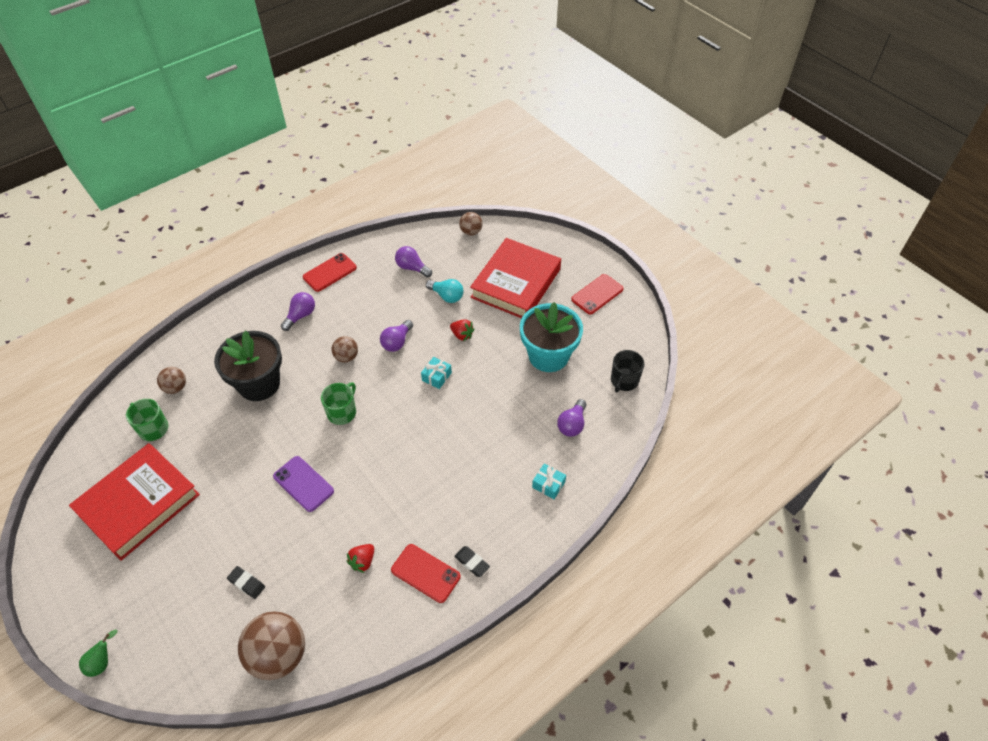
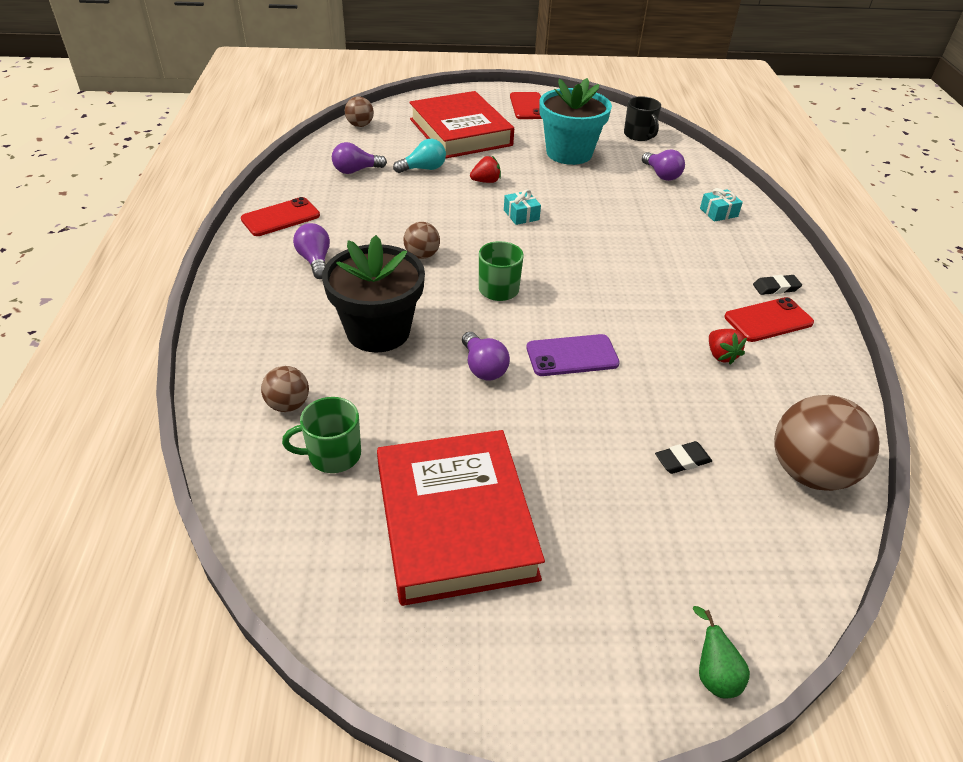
camera: 55 degrees left, 10 degrees down
(330, 272) = (280, 217): red phone -> red phone turned 60 degrees clockwise
(397, 342) = (444, 218): purple light bulb -> purple light bulb (483, 367)

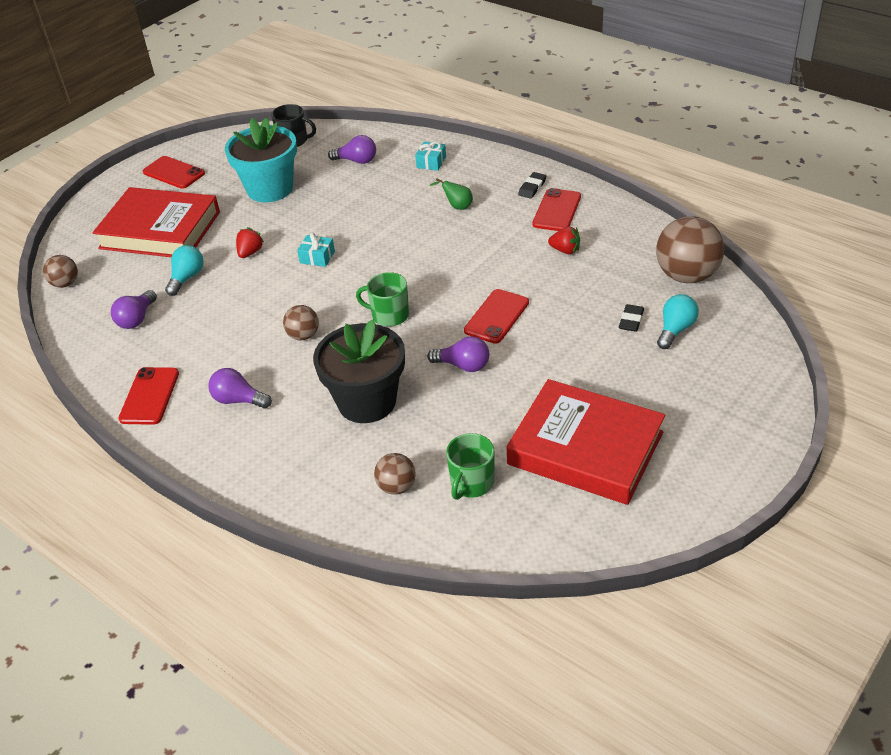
camera: 45 degrees left, 0 degrees up
(572, 356) = (496, 316): purple phone -> red phone
(712, 507) = (675, 330): none -> turquoise light bulb
(713, 673) = (776, 396): green pear -> green pear (457, 206)

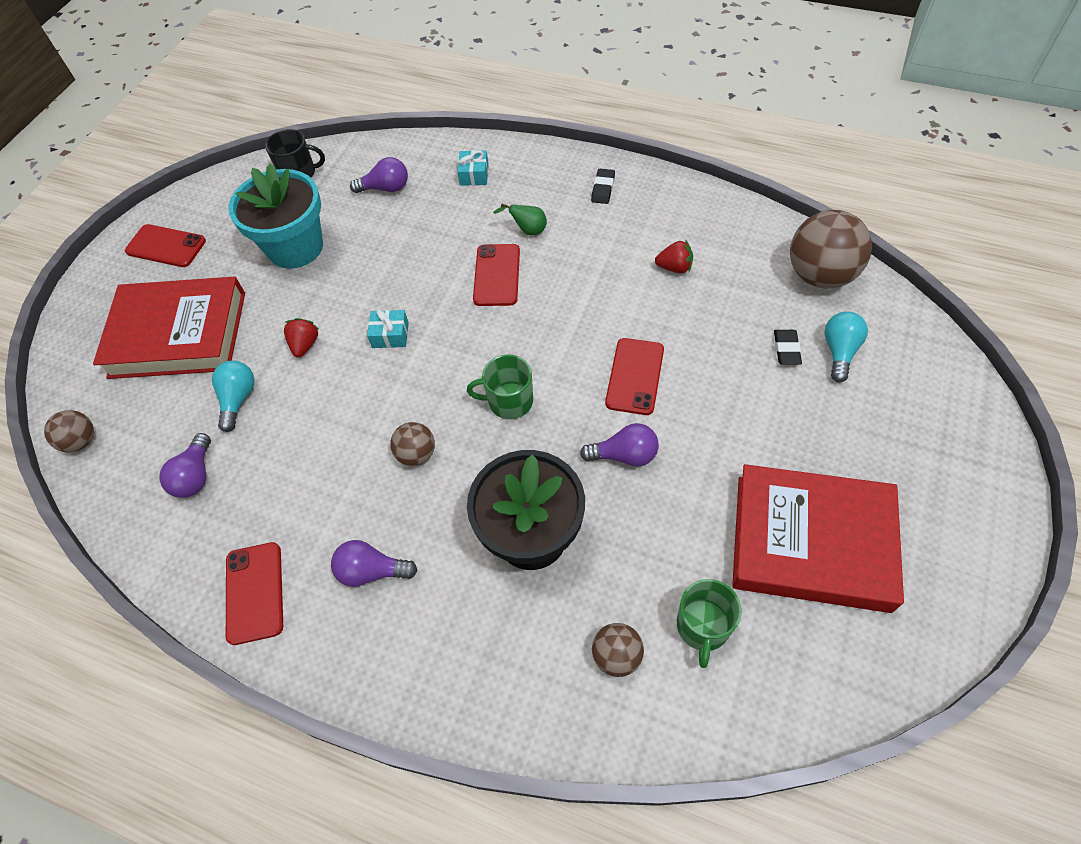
camera: 15 degrees left, 15 degrees up
(557, 210) = (643, 215): red phone -> red phone (497, 275)

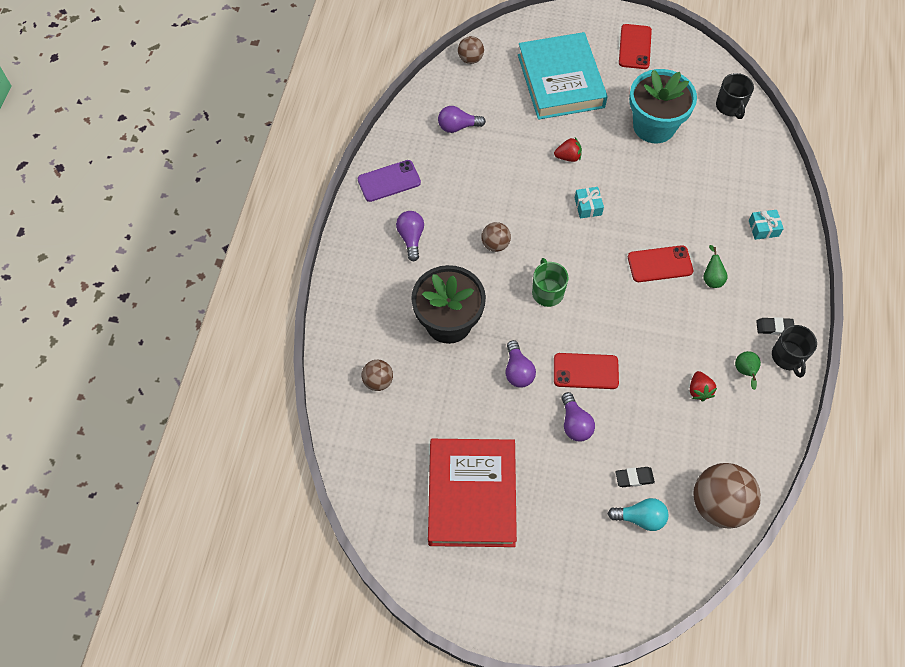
camera: 75 degrees right, 5 degrees up
(178, 334) = (560, 81): red book -> turquoise book
(238, 399) = (517, 132): turquoise light bulb -> none
(254, 592) = (389, 181): red phone -> purple phone
(386, 188) = (730, 169): purple light bulb -> purple light bulb (575, 424)
(641, 184) = (788, 357): none -> black mug
(655, 223) = (745, 372): none -> green pear
(703, 627) = (403, 429): green mug -> none

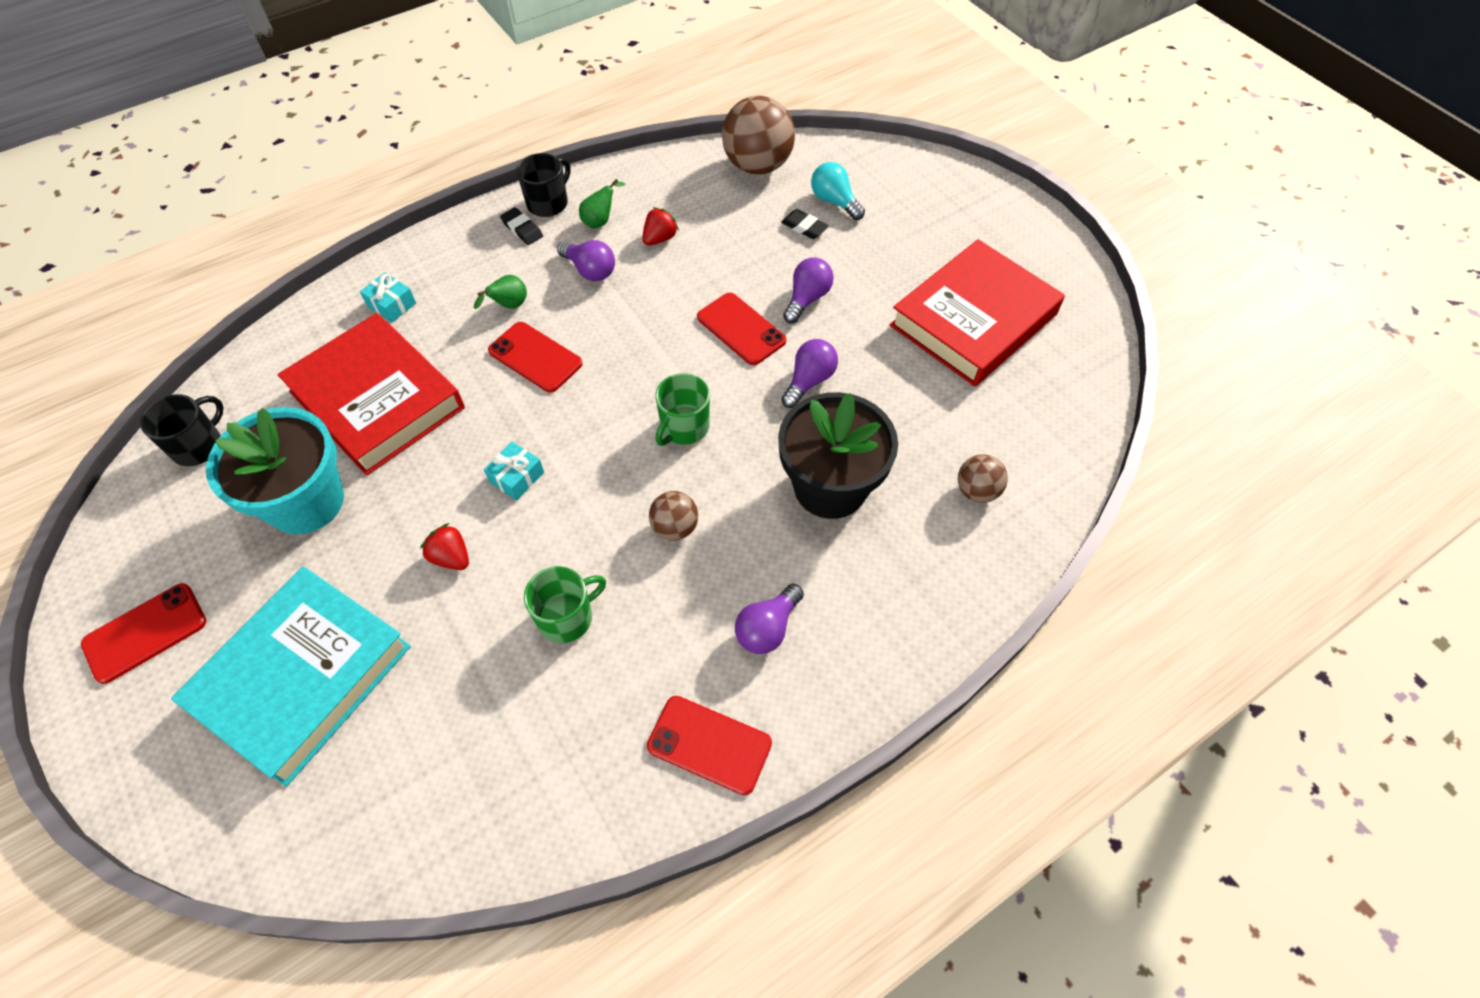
camera: 135 degrees left, 5 degrees down
(389, 181) = (709, 745): purple phone -> red phone
(458, 126) = (519, 742): purple light bulb -> purple light bulb (590, 270)
(470, 59) = (352, 854): brown ball -> none
(494, 175) = (566, 617): none -> green mug
(694, 184) = (377, 400): none -> red book

